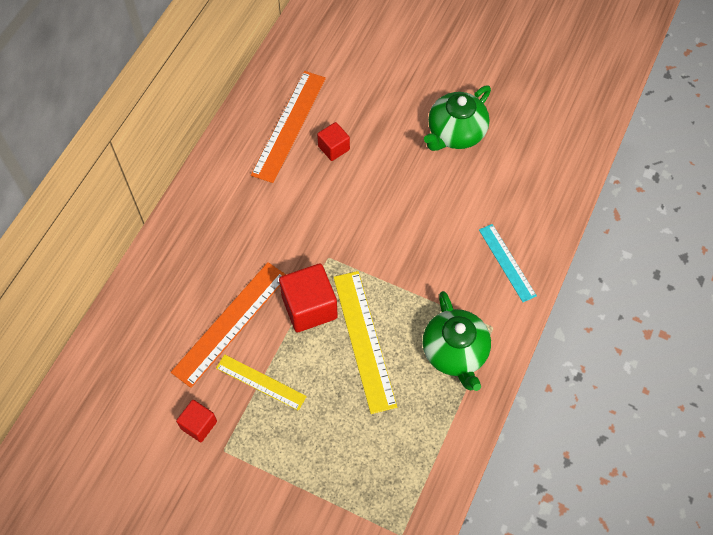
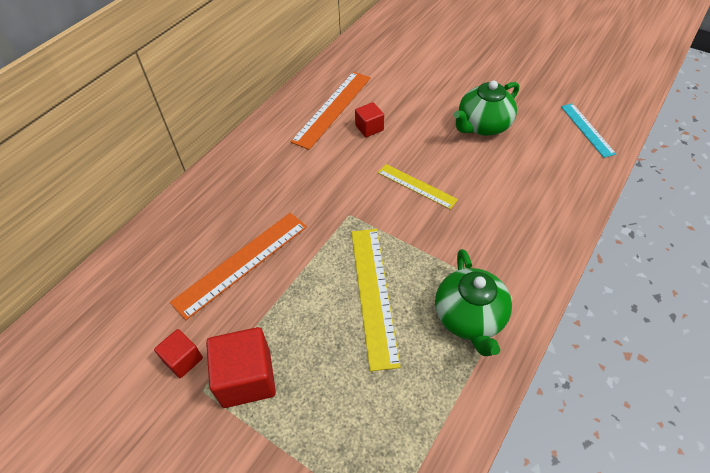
camera: 10 degrees right, 10 degrees down
(261, 382) = (258, 323): yellow ruler -> yellow ruler (416, 186)
(309, 307) = (323, 257): red cube -> red cube (246, 378)
(507, 262) = (529, 236): turquoise ruler -> turquoise ruler (587, 129)

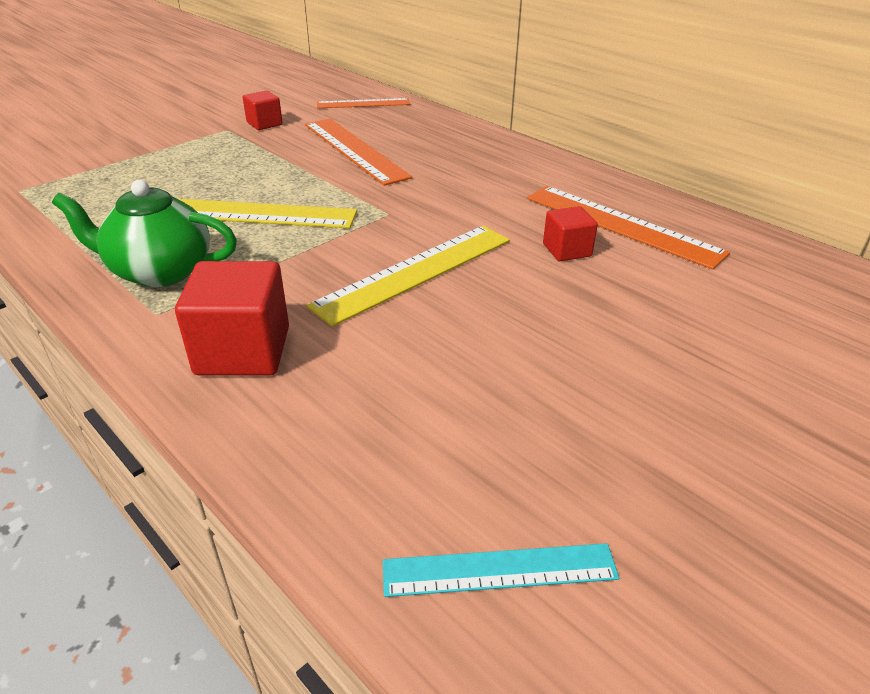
camera: 100 degrees right, 15 degrees down
(121, 288) = (363, 103): none -> orange ruler
(246, 378) = (219, 146): red cube -> red cube (243, 351)
(416, 186) = (415, 272): yellow ruler -> yellow ruler, size x1.62
(482, 126) = (549, 378): green teapot -> none

